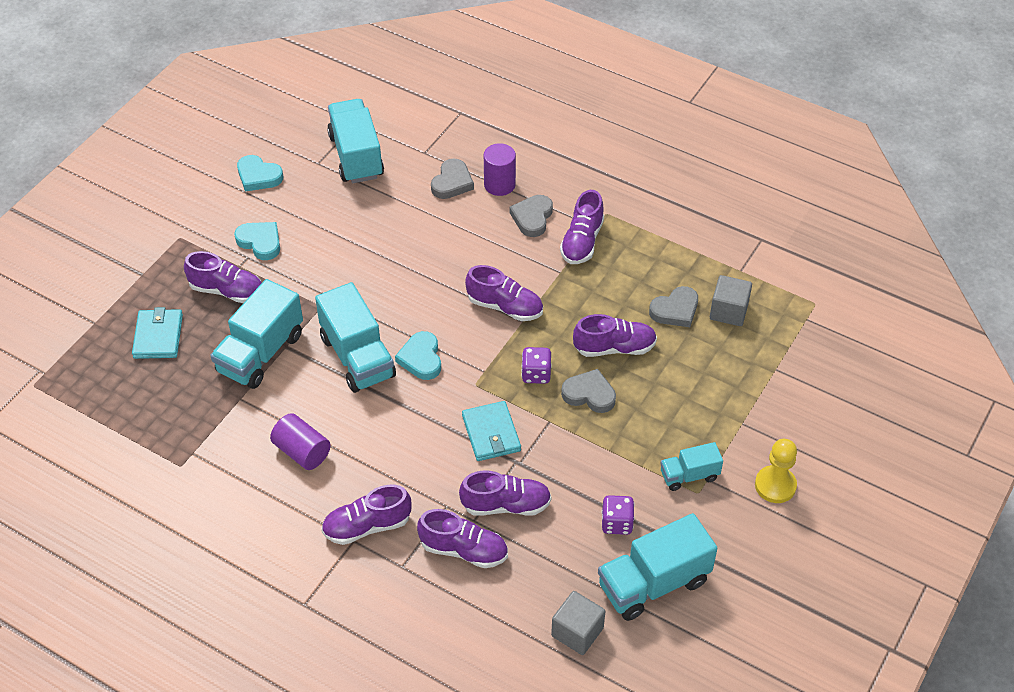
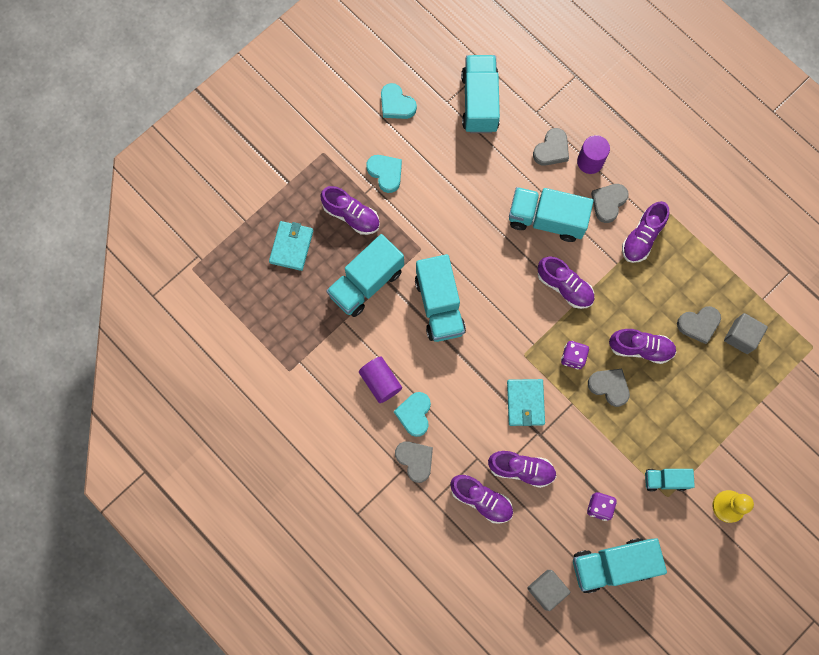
camera: 15 degrees right, 25 degrees up
(367, 526) = (415, 460): purple shoe -> grey heart
(421, 358) = (488, 319): turquoise heart -> turquoise heart (414, 414)
(464, 248) = (546, 219): none -> turquoise truck

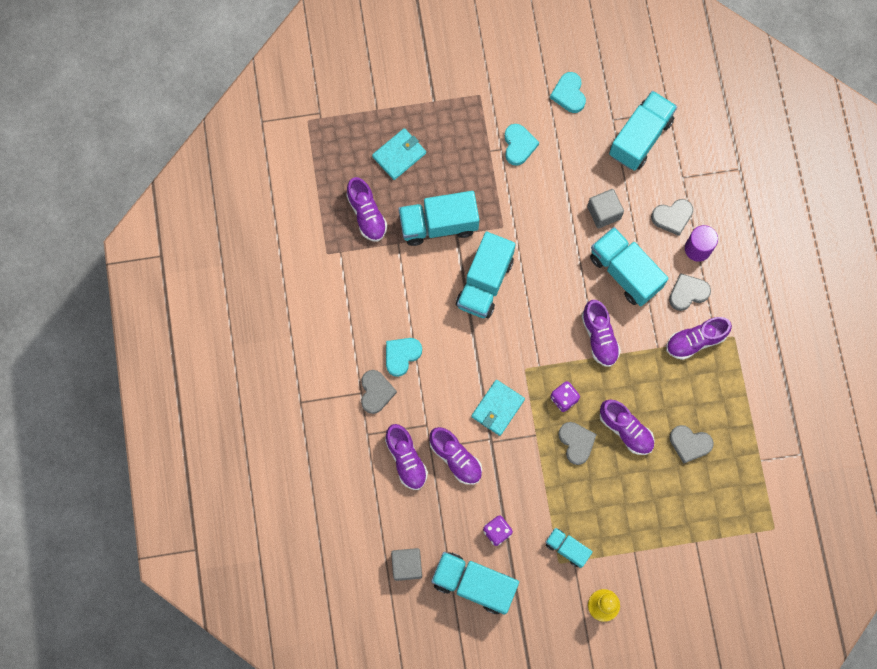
camera: 35 degrees right, 0 degrees up
(351, 215) = (465, 162): purple shoe -> purple shoe (367, 214)
(380, 382) = (393, 311): purple cylinder -> none
(741, 336) = (718, 478): grey cube -> grey cube (603, 212)

